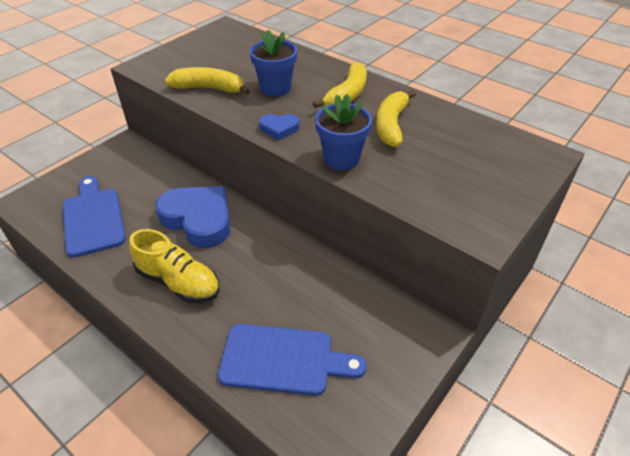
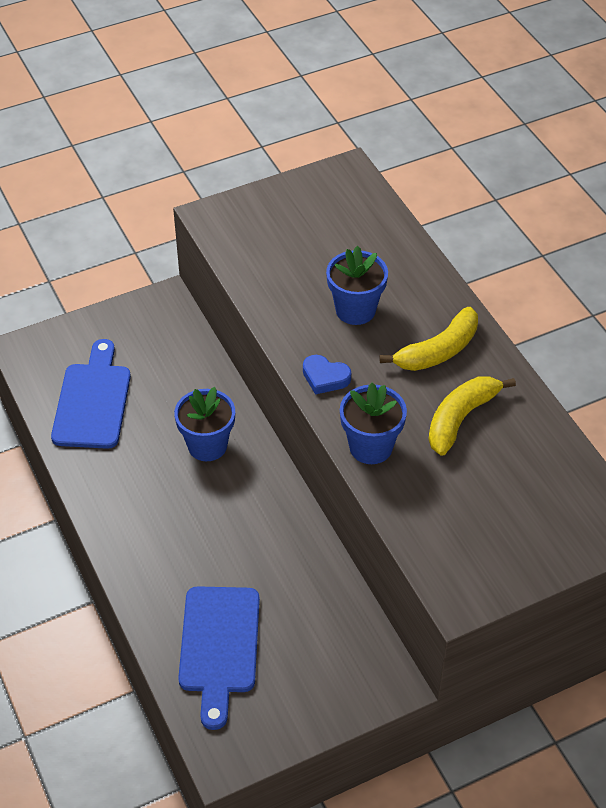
camera: 25 degrees right, 5 degrees up
(178, 282) = (153, 518): yellow shoe -> none
(198, 219) = (207, 445): blue heart -> blue flower pot
(209, 88) = (275, 284): yellow banana -> none
(283, 360) = (219, 646): blue cutting board -> blue cutting board turned 60 degrees clockwise

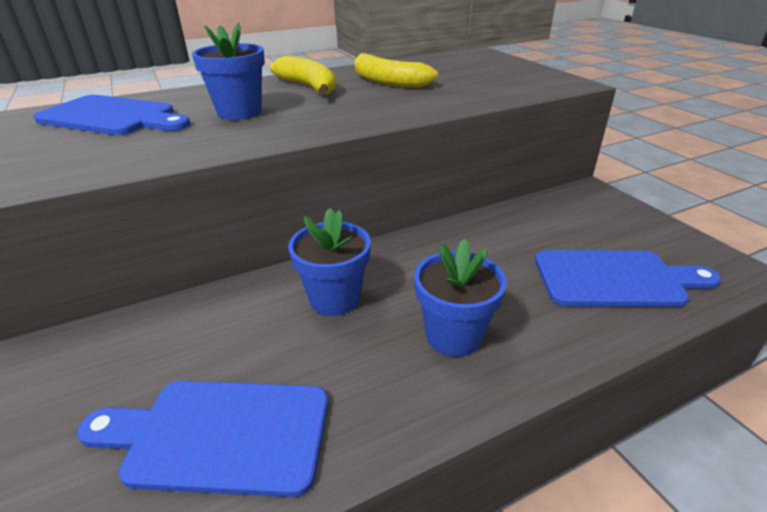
camera: 90 degrees left, 15 degrees down
(325, 377) = (332, 123): blue heart -> none
(345, 230) = (112, 117): none -> blue cutting board
(371, 447) = (425, 106): blue flower pot -> blue flower pot (453, 336)

